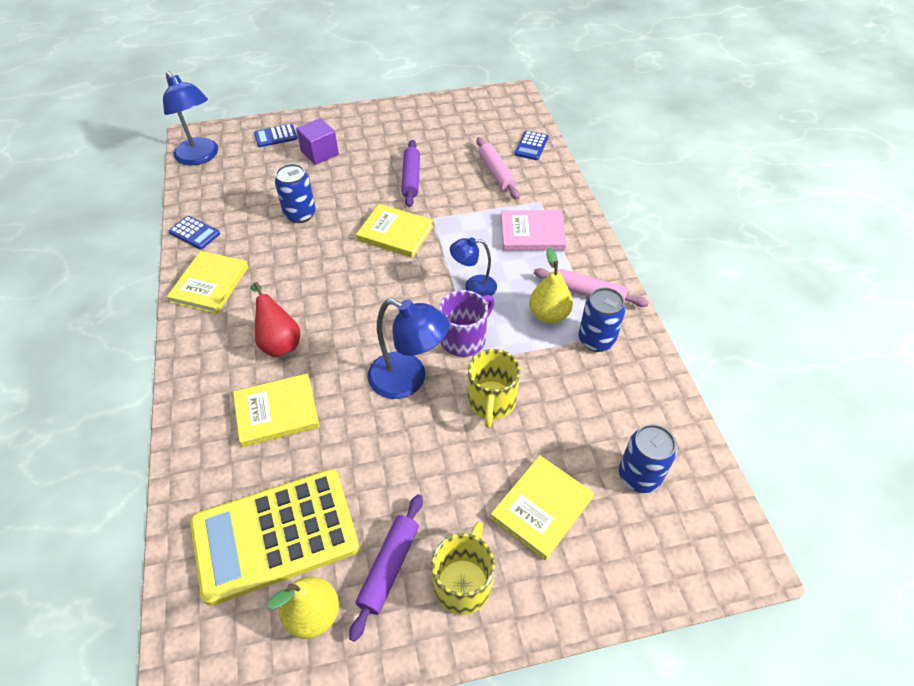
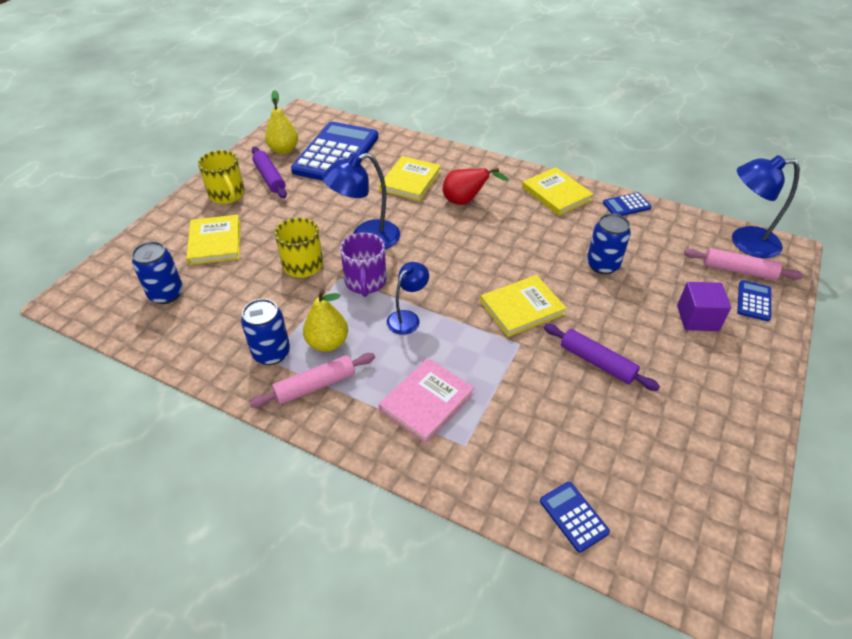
camera: 130 degrees right, 5 degrees down
(275, 535) = (336, 154): yellow calculator -> blue calculator
(496, 173) = (546, 439): pink rolling pin -> pink rolling pin (738, 270)

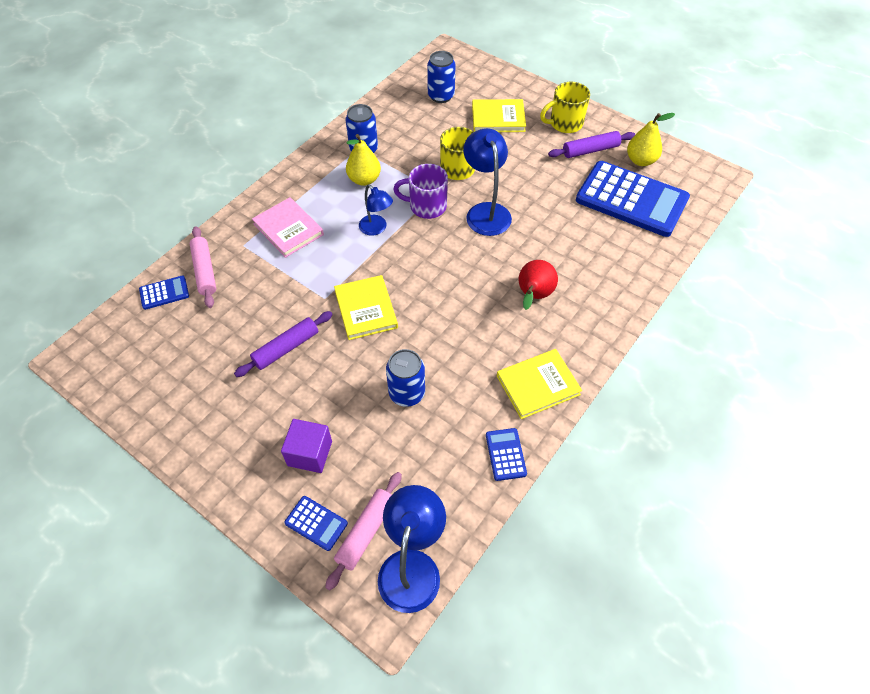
camera: 100 degrees right, 10 degrees up
(315, 385) = (325, 171): pink rolling pin -> pink rolling pin (205, 271)
(410, 181) = (576, 254): yellow book -> none

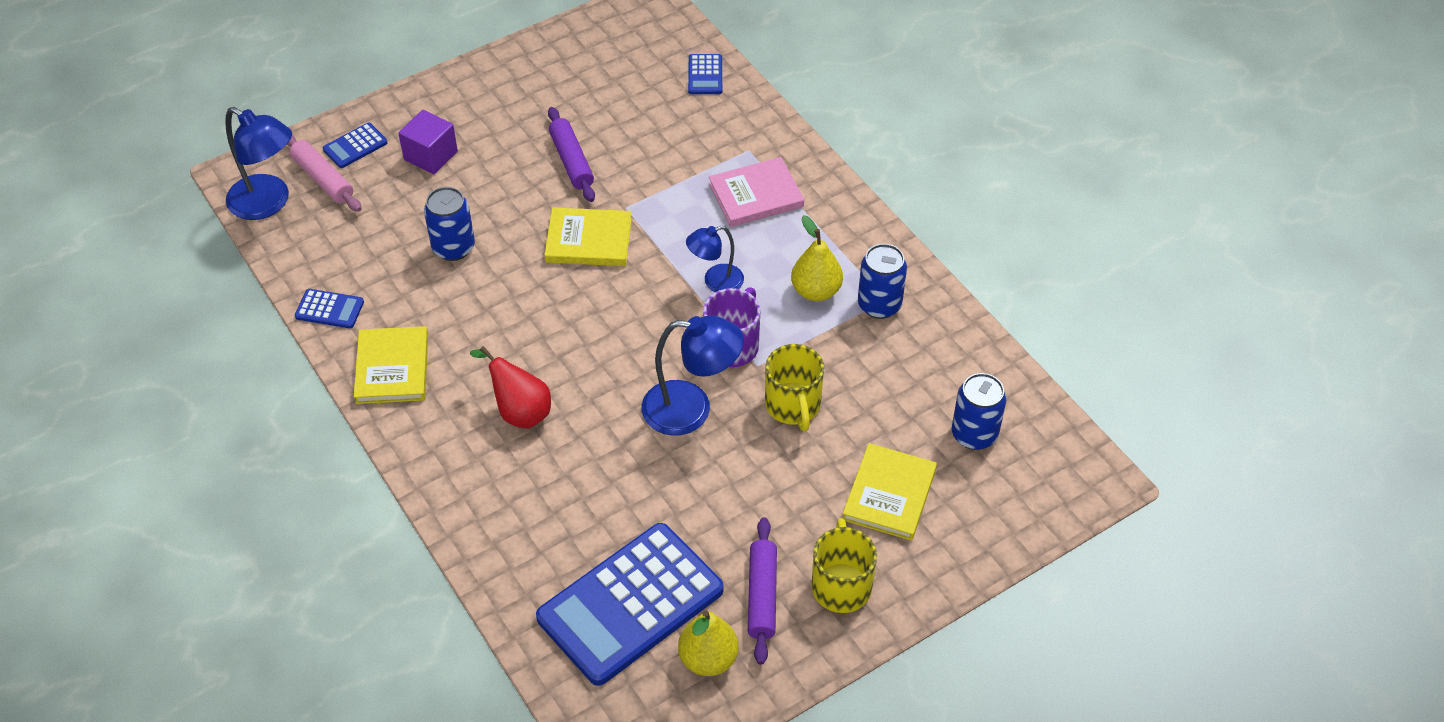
camera: 110 degrees right, 5 degrees down
(205, 271) = (722, 111): pink rolling pin -> none

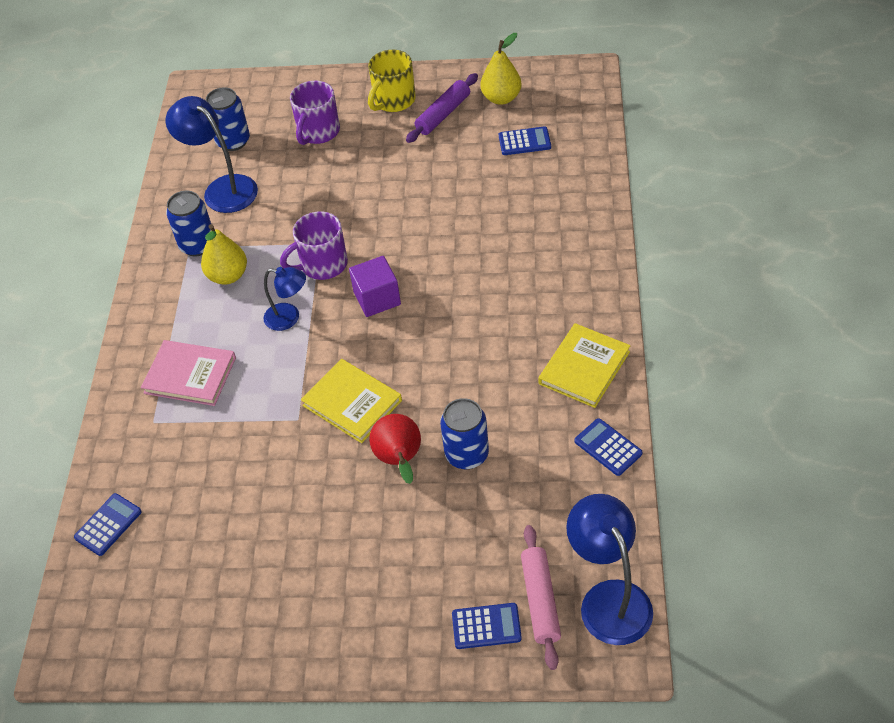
camera: 140 degrees left, 0 degrees up
(431, 156) = (421, 571): purple cube -> purple cube (377, 298)
(519, 411) = (509, 288): red pear -> red pear (399, 460)
(571, 161) = (302, 492): purple rolling pin -> none
(630, 604) = (524, 142): blue calculator -> blue calculator, size x0.41
(691, 409) = (390, 235): blue lamp -> blue lamp (222, 189)
(793, 406) = (322, 207): yellow mug -> none
(889, 494) = (318, 132): yellow book -> purple mug

